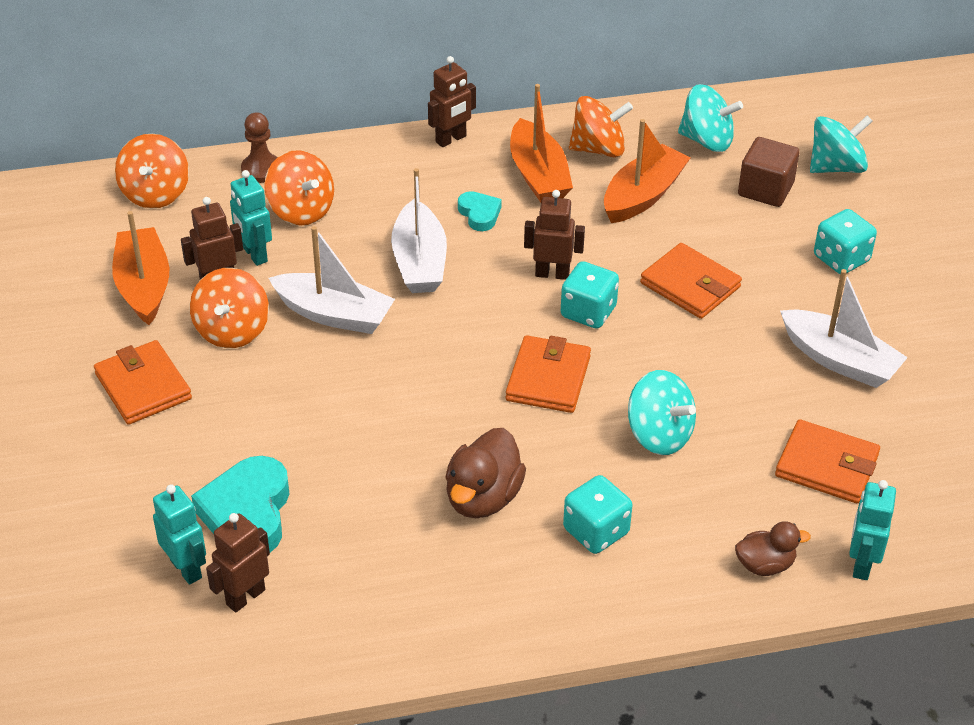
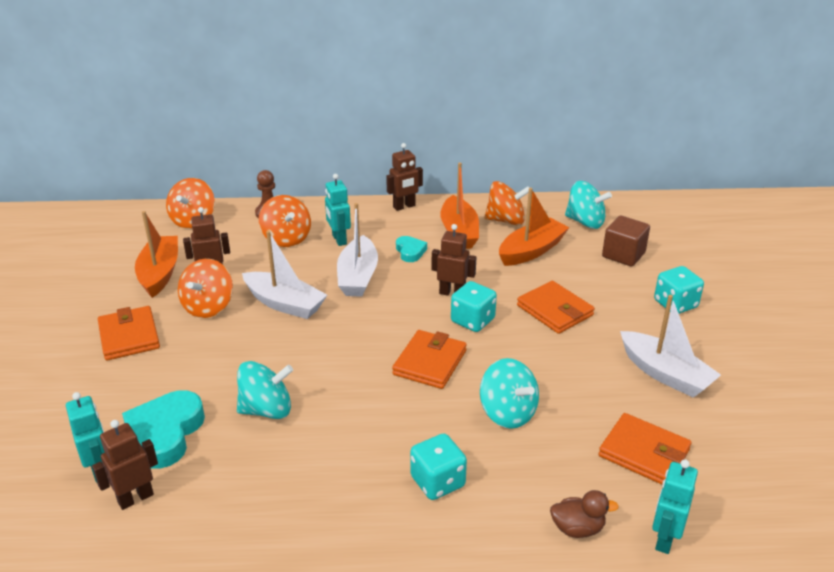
camera: 10 degrees right, 10 degrees down
(254, 254) = (244, 262): turquoise robot -> turquoise robot (339, 239)
(483, 498) = (353, 444): brown duck -> none
(836, 167) = (679, 246): turquoise spinning top -> turquoise spinning top (267, 410)

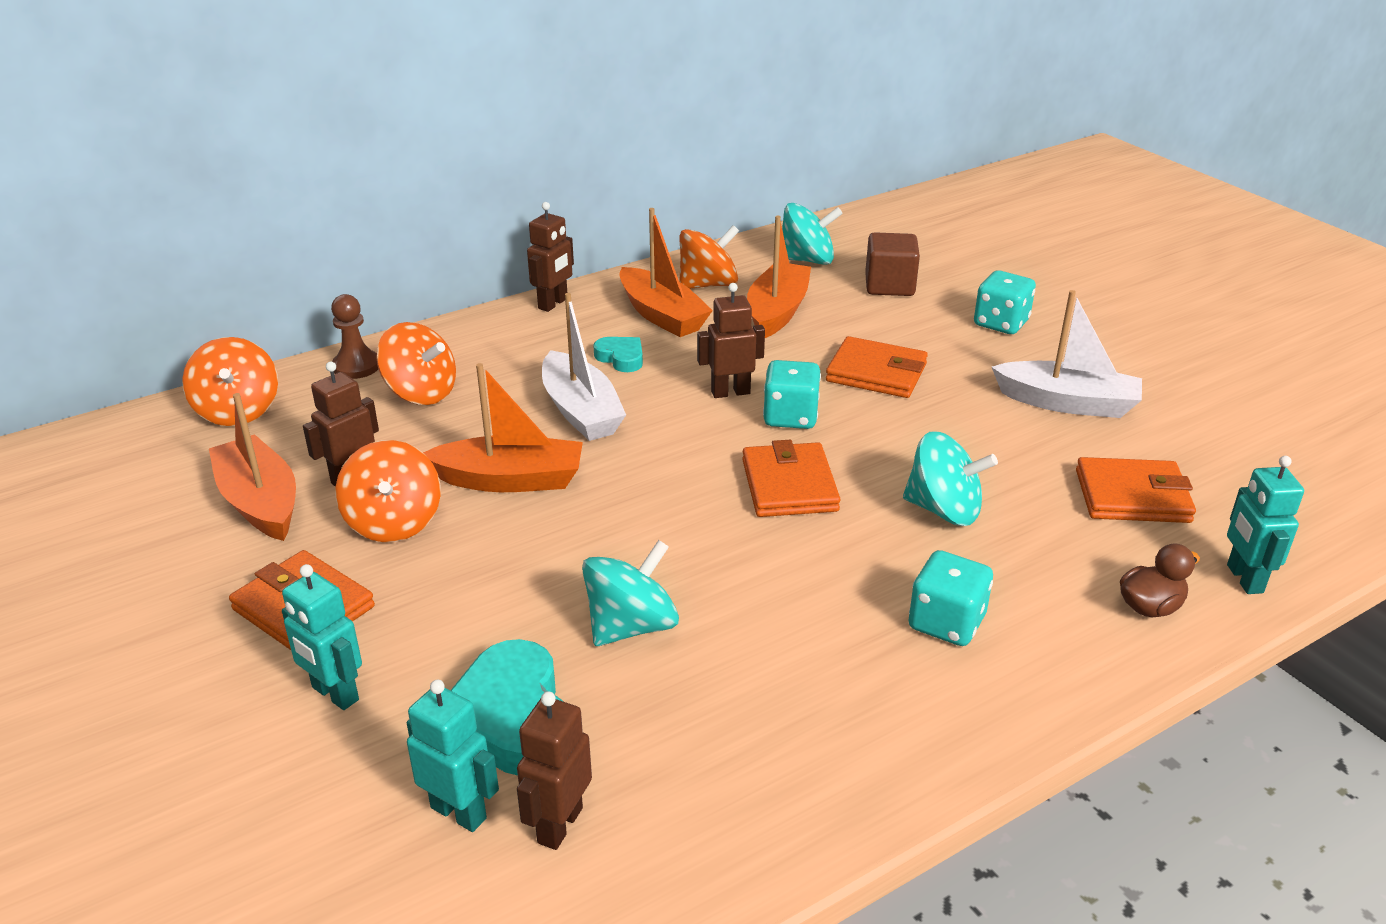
camera: 30 degrees left, 0 degrees up
(284, 304) = (510, 480): white boat -> orange boat
(339, 239) = (503, 372): turquoise robot -> turquoise robot (334, 694)

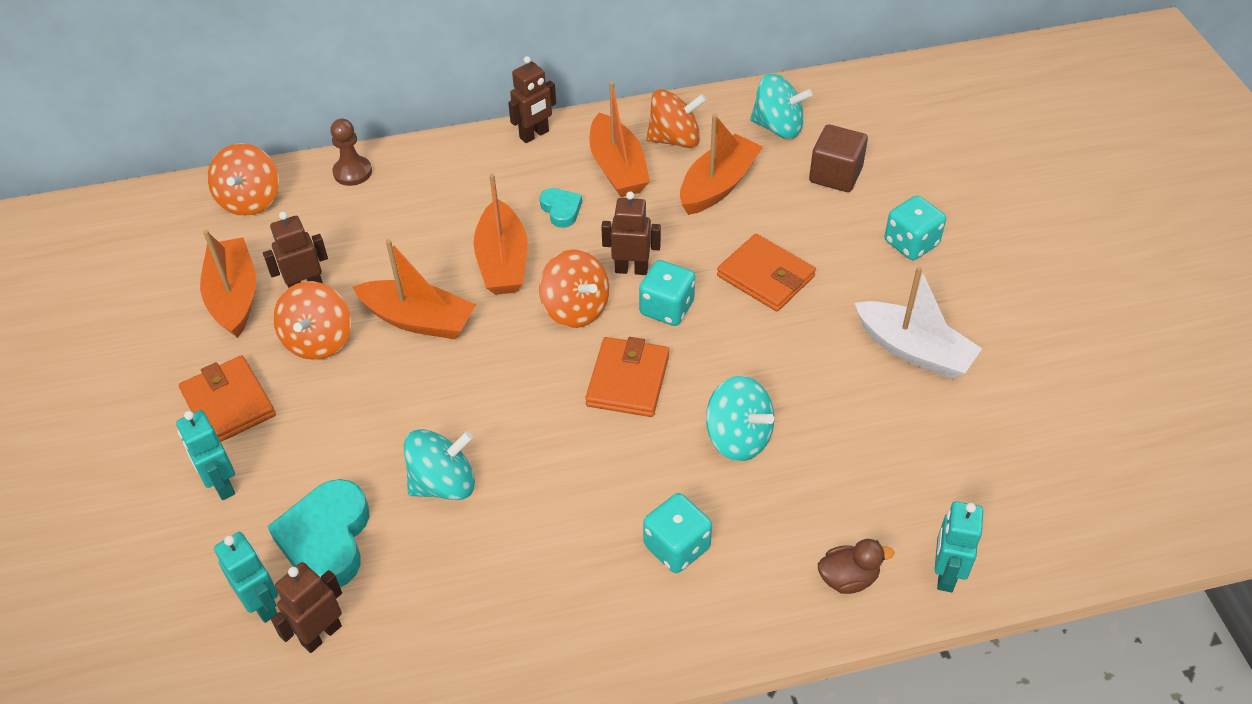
camera: 20 degrees right, 15 degrees up
(421, 393) = (389, 212): orange spinning top -> orange spinning top (575, 309)
(581, 411) = (502, 261): white boat -> orange boat
(1132, 496) = (906, 465): orange wallet -> none

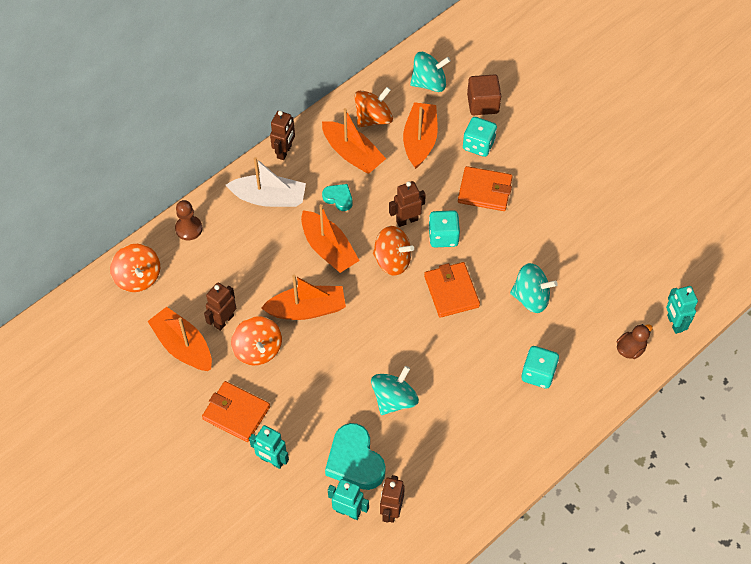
camera: 30 degrees left, 10 degrees up
(911, 243) = (551, 133): turquoise dice -> turquoise dice (478, 145)
(914, 350) = (590, 202): white boat -> white boat (269, 198)

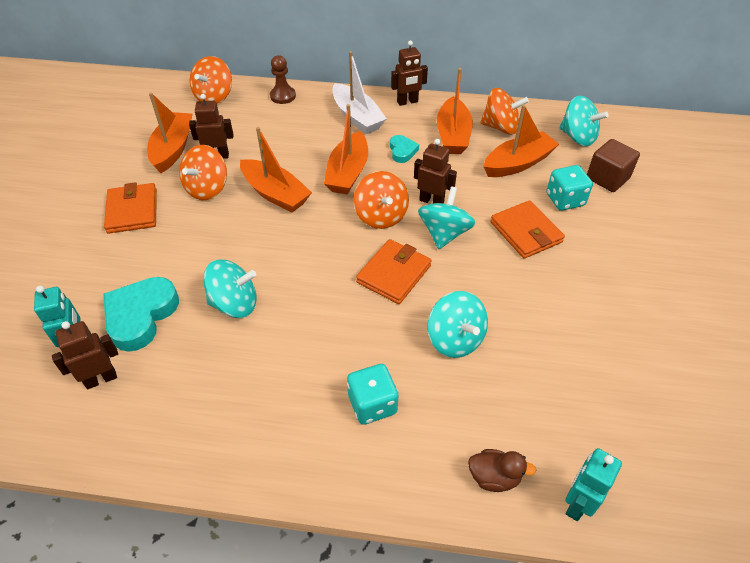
camera: 50 degrees right, 10 degrees down
(272, 460) = (99, 259): turquoise robot -> none
(443, 236) = (444, 233): turquoise dice -> turquoise spinning top

